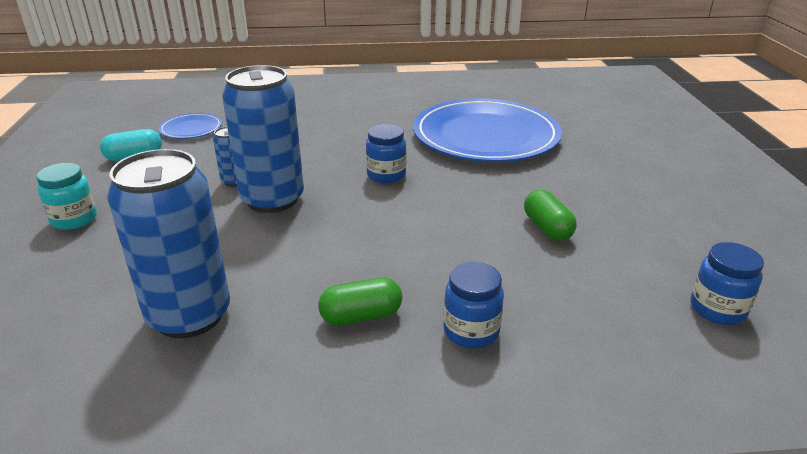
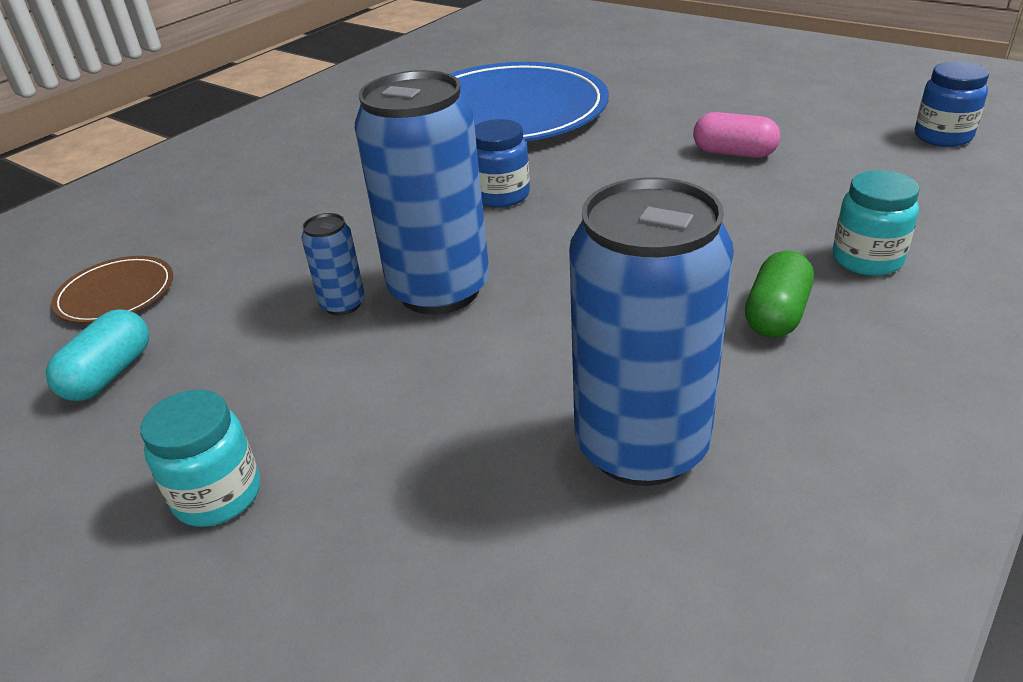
camera: 45 degrees left, 5 degrees up
(191, 129) = (116, 294): blue plate -> brown plate
(471, 331) = (867, 259): blue jar -> turquoise jar
(547, 228) = (734, 153): green capsule -> pink capsule

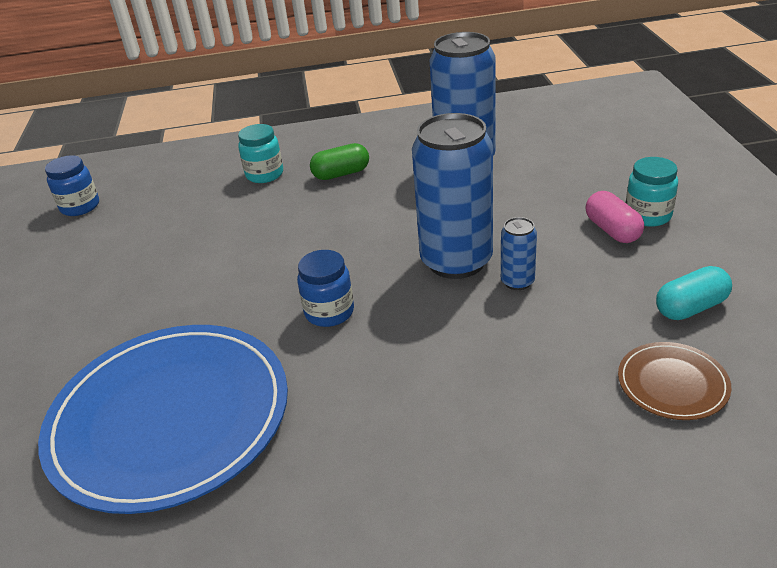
camera: 135 degrees left, 0 degrees up
(734, 153) = (167, 259): pink capsule -> pink capsule (612, 230)

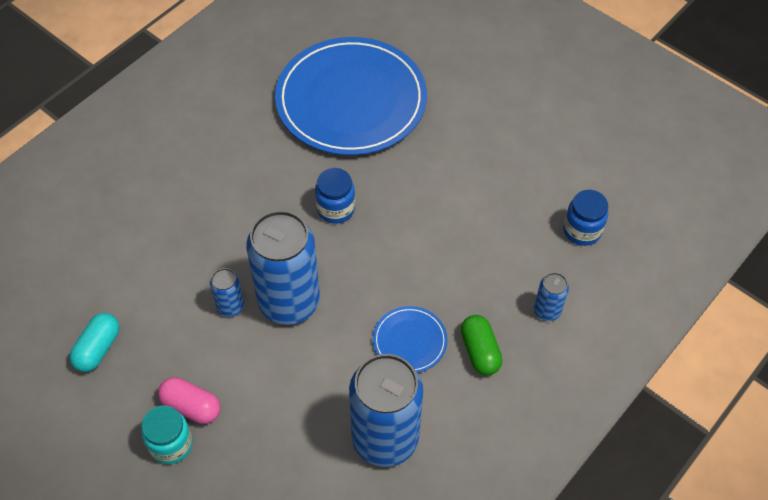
camera: 135 degrees right, 20 degrees up
(80, 207) = (645, 188): blue jar -> blue jar (582, 230)
(264, 174) = (547, 311): turquoise jar -> blue can
(341, 174) = (480, 351): green capsule -> green capsule turned 45 degrees counterclockwise
(383, 198) = (410, 341): none -> blue plate
(672, 383) = (87, 276): brown plate -> none

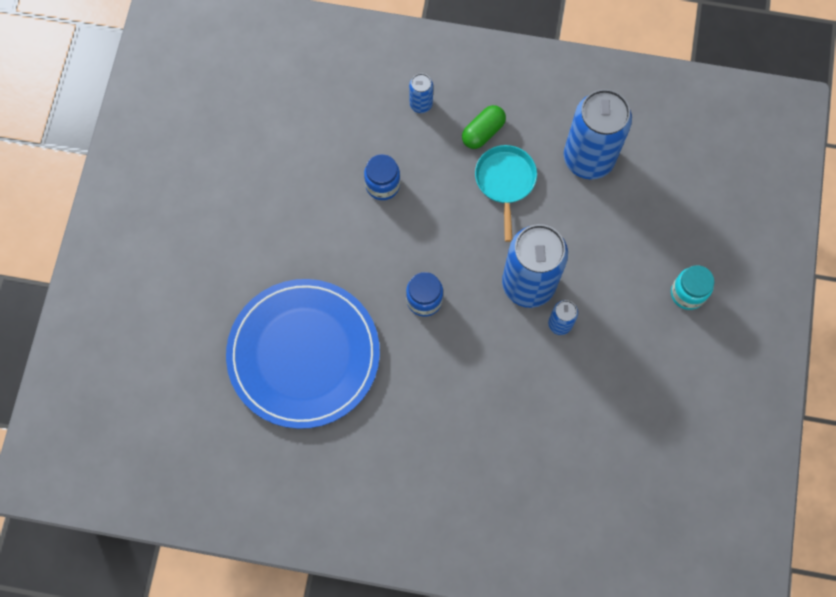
camera: 120 degrees left, 15 degrees up
(98, 348) = (656, 397): turquoise capsule -> none
(191, 406) = (652, 299): pink capsule -> none
(410, 341) = (505, 182): blue plate -> turquoise pan
(582, 230) = (333, 112): blue jar -> blue jar (382, 185)

